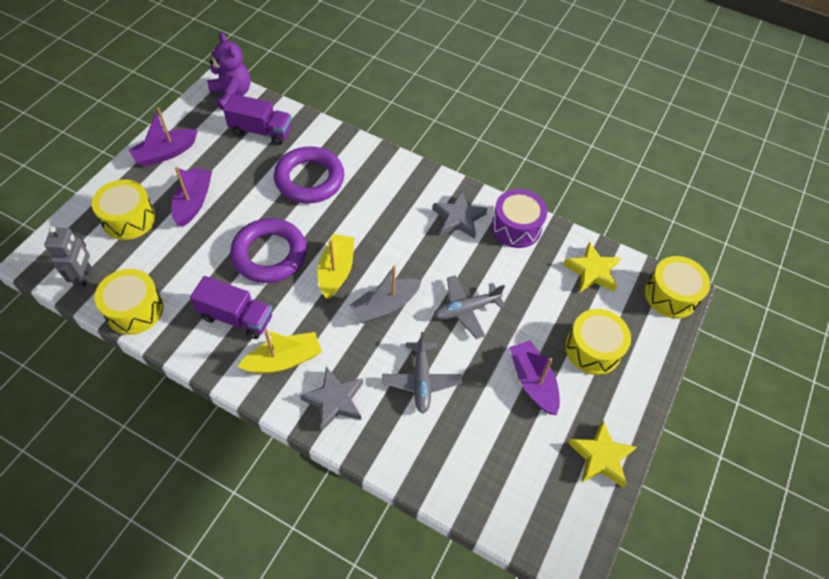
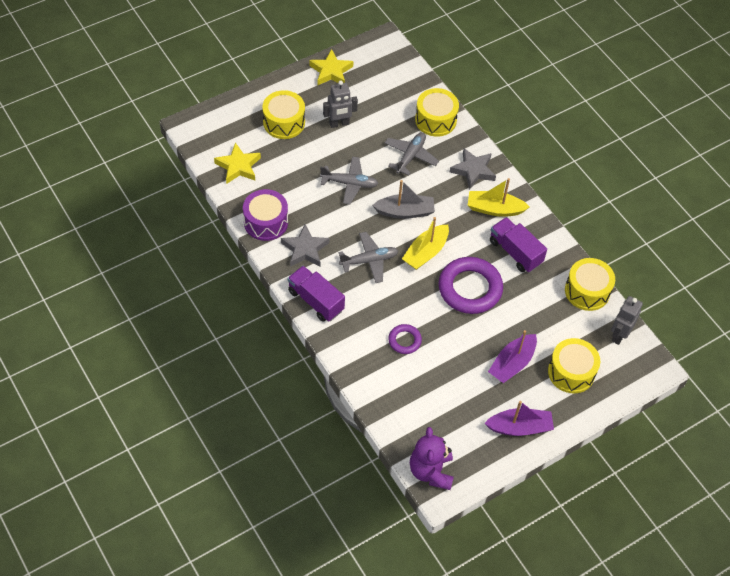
camera: 150 degrees left, 0 degrees up
(261, 131) = (422, 412): purple truck -> purple truck (315, 301)
(309, 179) = (404, 340): purple ring -> purple ring, size x0.50
(389, 236) = (369, 261): none -> grey plane
(532, 381) = (339, 124): purple boat -> grey robot
(671, 295) = (198, 127): yellow drum -> yellow drum (435, 120)

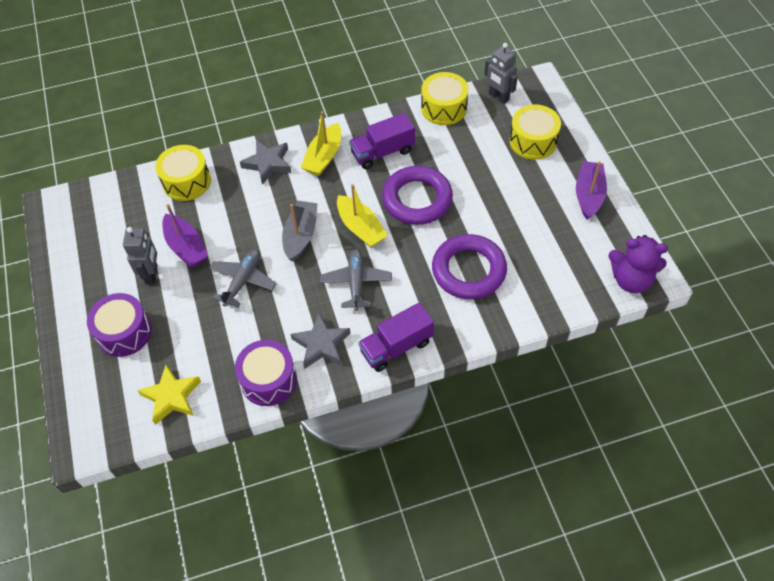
camera: 70 degrees left, 0 degrees up
(284, 122) = (124, 332): yellow drum -> purple drum
(331, 71) = (69, 267): yellow star -> none
(404, 340) = (468, 270): purple ring -> purple ring, size x2.00
(410, 156) = (227, 215): grey plane -> none
(512, 363) = (515, 184): purple boat -> purple boat (186, 247)

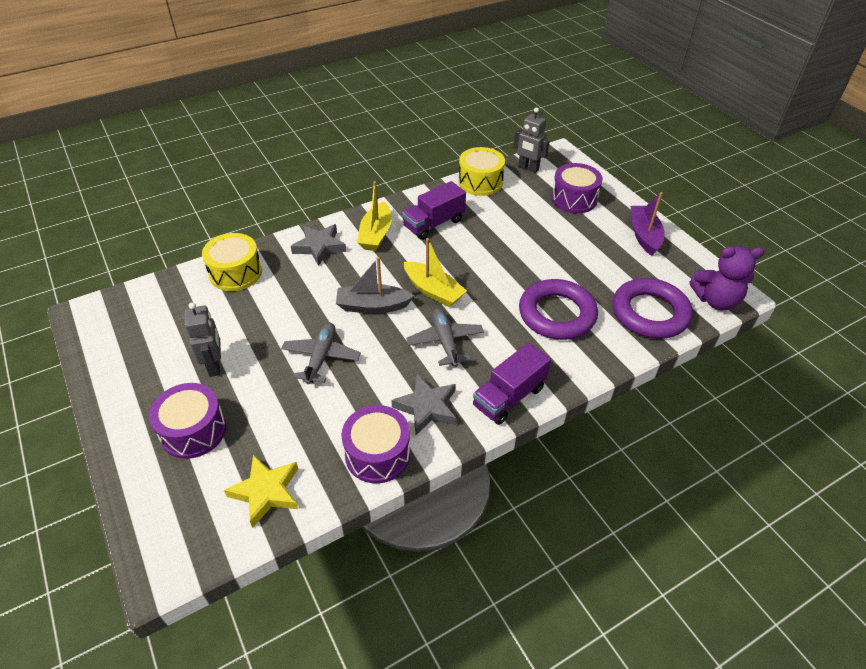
camera: 15 degrees left, 10 degrees down
(186, 247) = (249, 334): purple boat -> none
(301, 235) = (372, 306): grey boat -> grey boat turned 90 degrees counterclockwise
(417, 199) = (482, 259): purple ring -> purple ring (650, 313)
(533, 141) = (574, 199): yellow drum -> purple drum

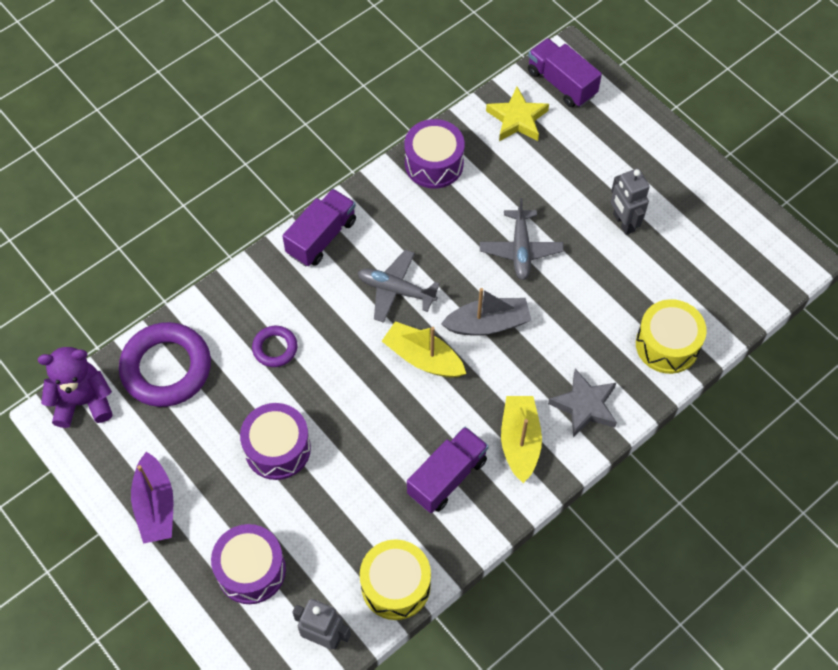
camera: 170 degrees right, 15 degrees up
(192, 531) = (561, 83): none -> purple truck
(193, 431) = (606, 157): purple drum -> purple drum (277, 448)
(426, 407) = (400, 213): grey star -> none
(445, 341) = (396, 290): grey plane -> grey plane turned 135 degrees clockwise
(557, 314) = (275, 348): purple ring -> purple ring, size x0.50

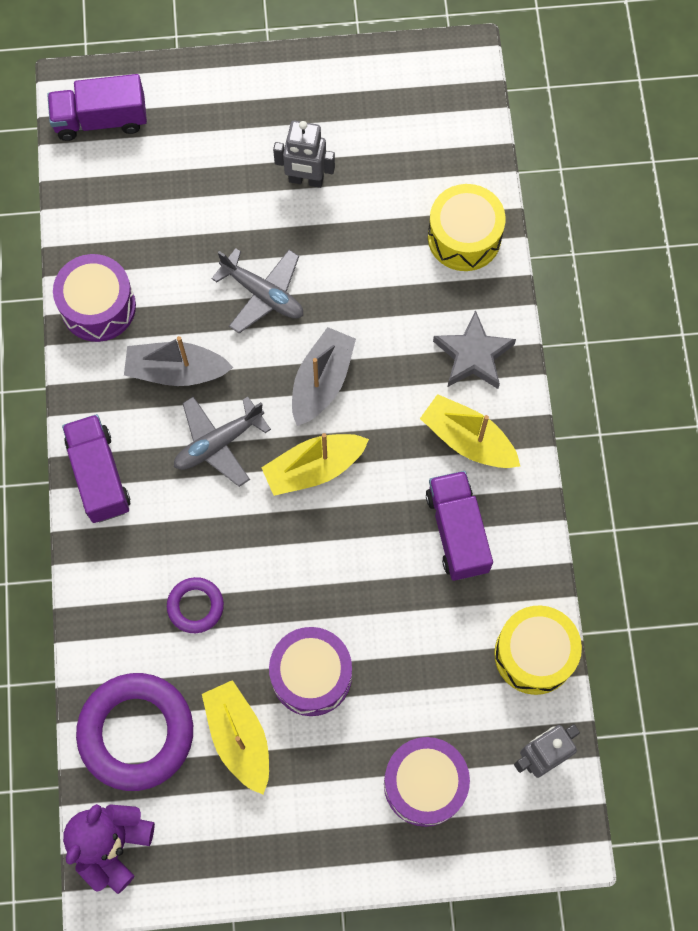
camera: 55 degrees left, 10 degrees up
(155, 506) = (288, 839): purple boat -> none
(204, 431) = (239, 738): none -> yellow boat
(426, 234) = (176, 371): none -> grey boat
(517, 119) = (110, 191): yellow star -> none

